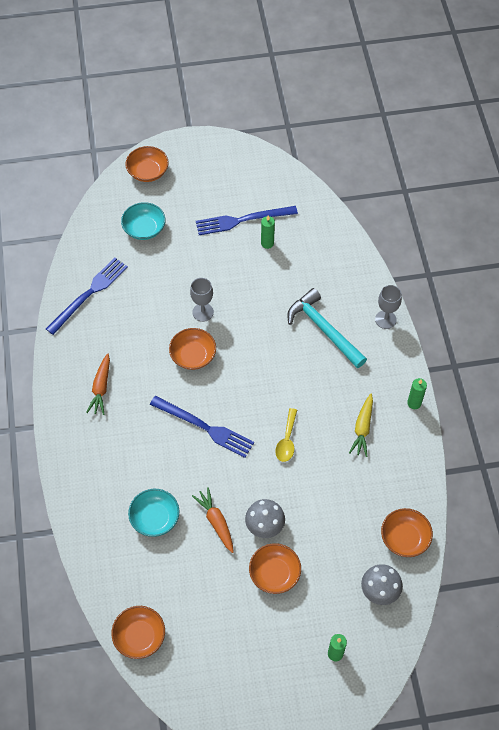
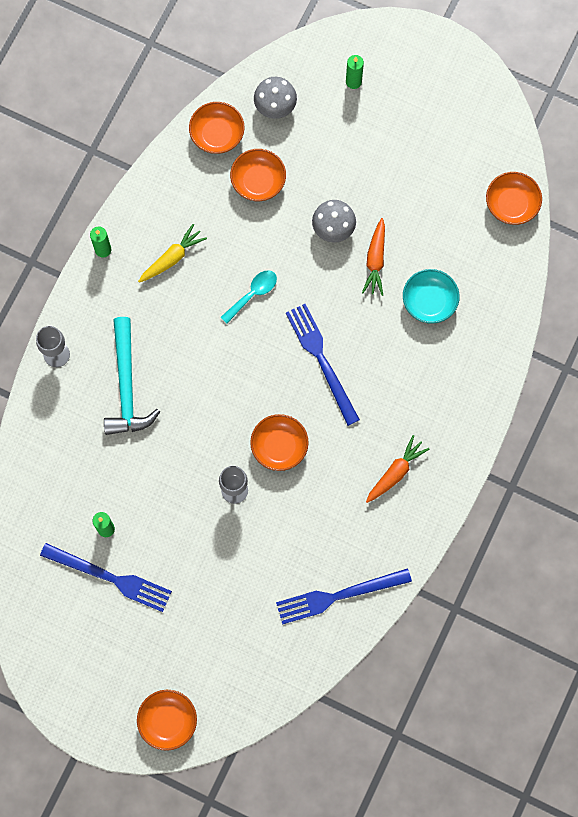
camera: 145 degrees left, 15 degrees up
(144, 228) = (224, 642): turquoise bowl -> none
(274, 573) = (356, 180): orange bowl -> orange bowl (258, 181)
(287, 440) = (253, 294): yellow spoon -> turquoise spoon

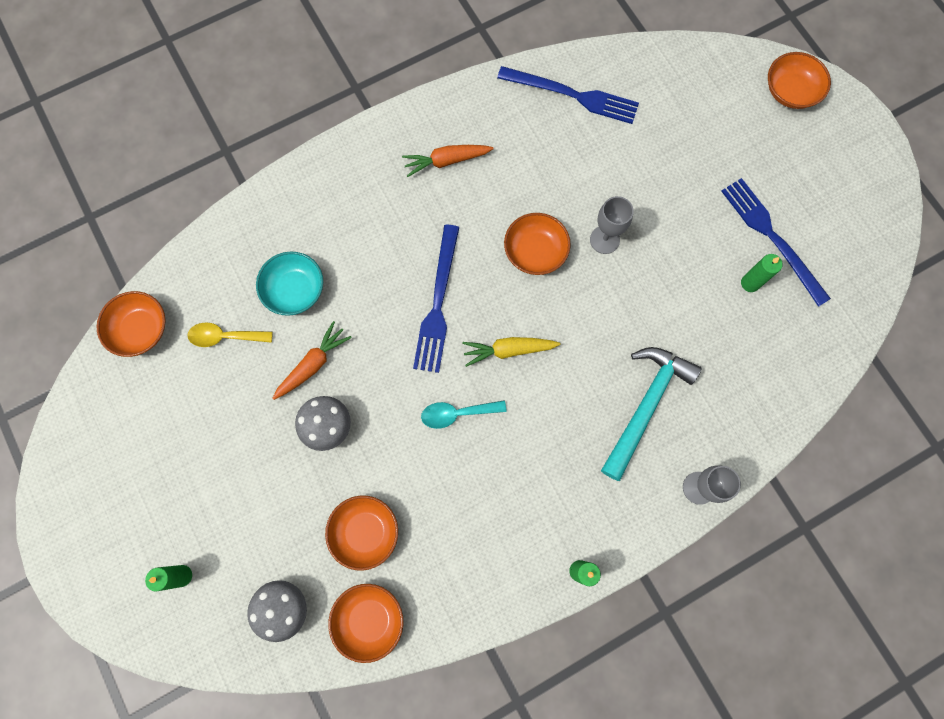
camera: 145 degrees left, 0 degrees up
(172, 258) = (512, 509): yellow carrot -> yellow carrot (508, 350)
(450, 238) = (225, 336): none -> yellow spoon

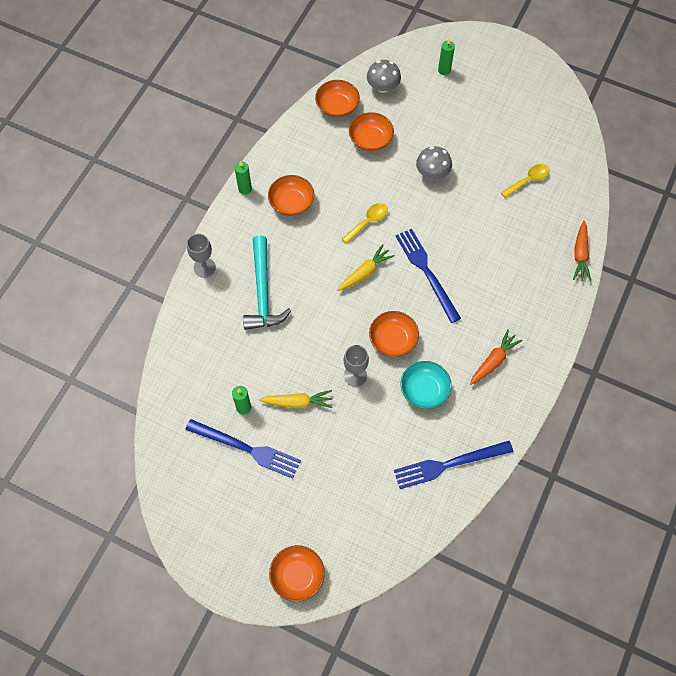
camera: 145 degrees right, 10 degrees down
(140, 329) = (576, 156): orange bowl -> orange bowl (291, 202)
(294, 290) = (514, 227): turquoise bowl -> turquoise bowl (424, 390)
(313, 364) = (468, 197): orange carrot -> orange carrot (580, 255)
(457, 413) = (368, 222): turquoise spoon -> yellow spoon
(686, 251) = (298, 402): none -> yellow carrot

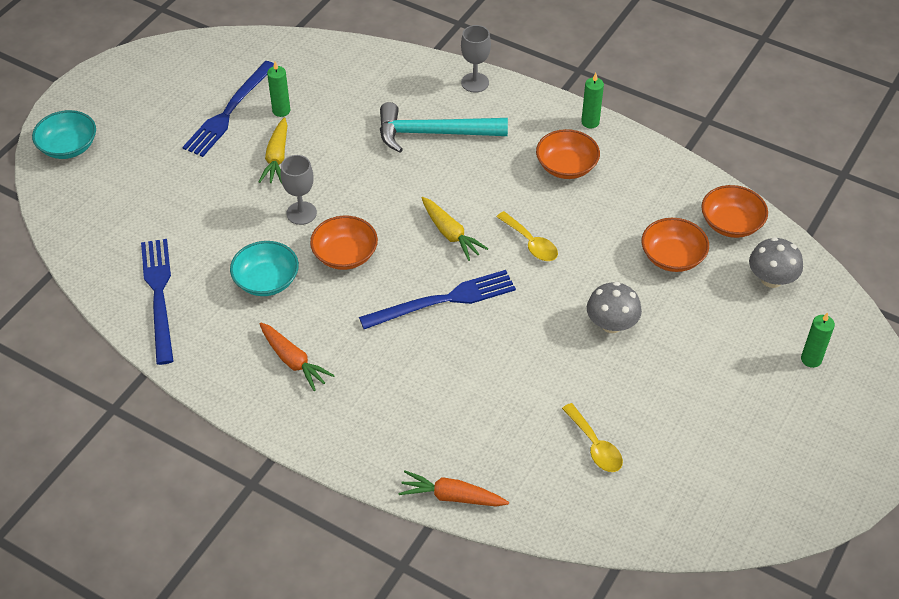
camera: 95 degrees right, 15 degrees down
(297, 576) = (68, 147): orange bowl -> turquoise bowl

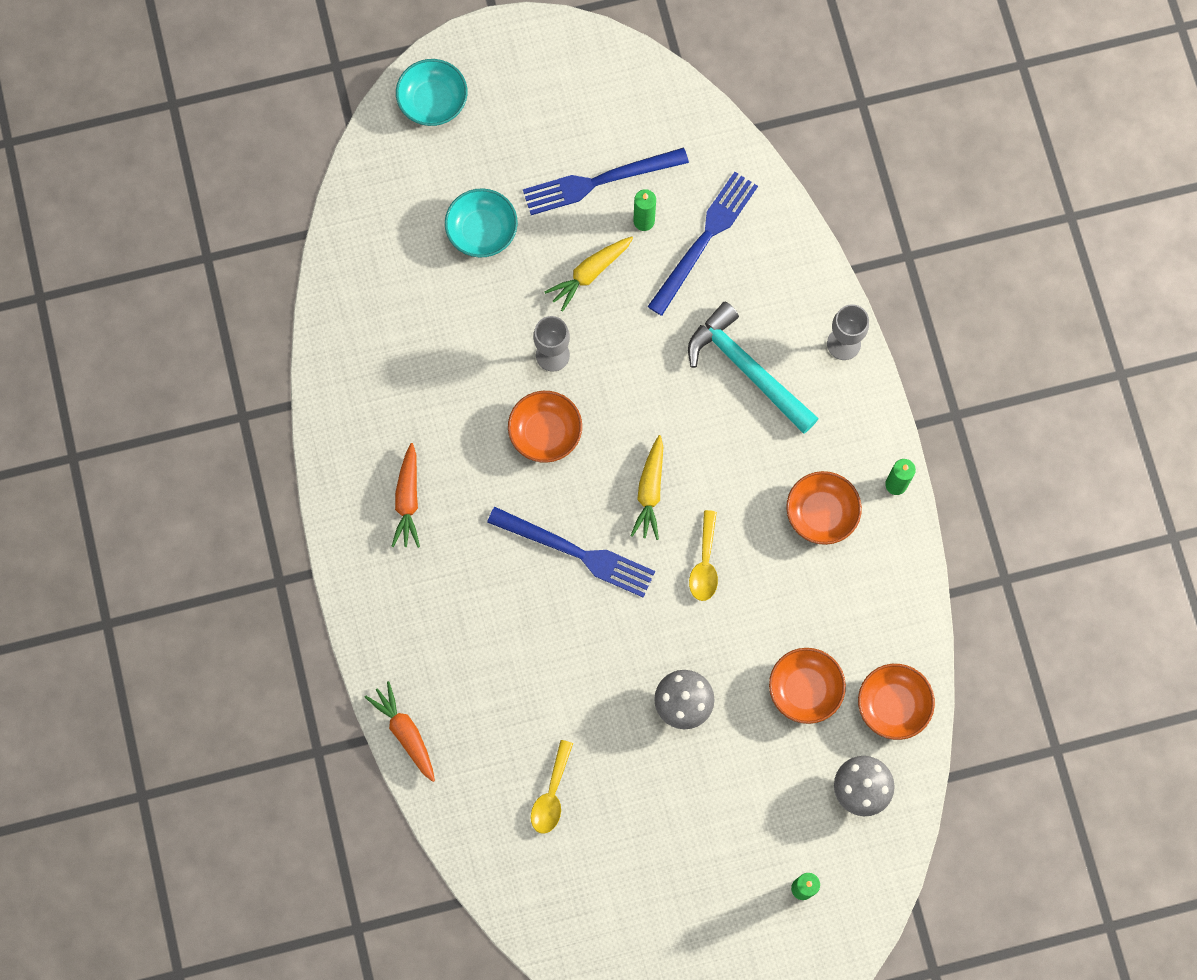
camera: 45 degrees right, 25 degrees up
(159, 295) = (366, 337): blue fork -> blue fork (704, 239)
(266, 280) = (460, 400): turquoise bowl -> turquoise bowl (482, 231)

